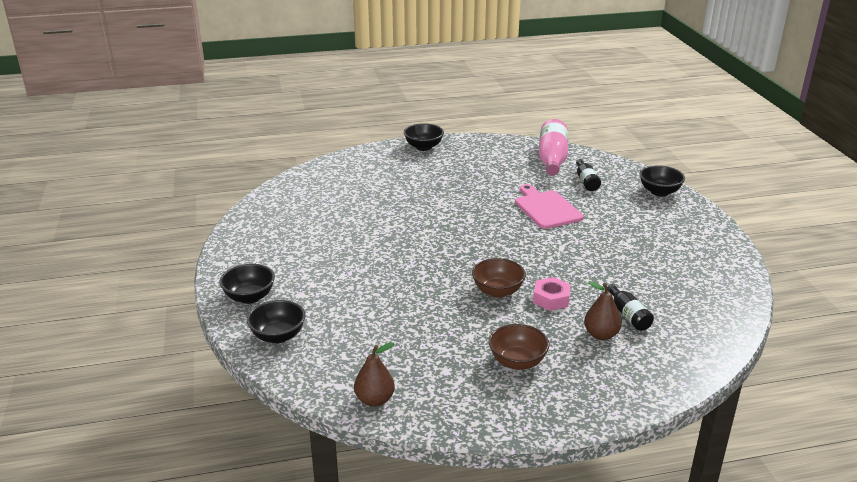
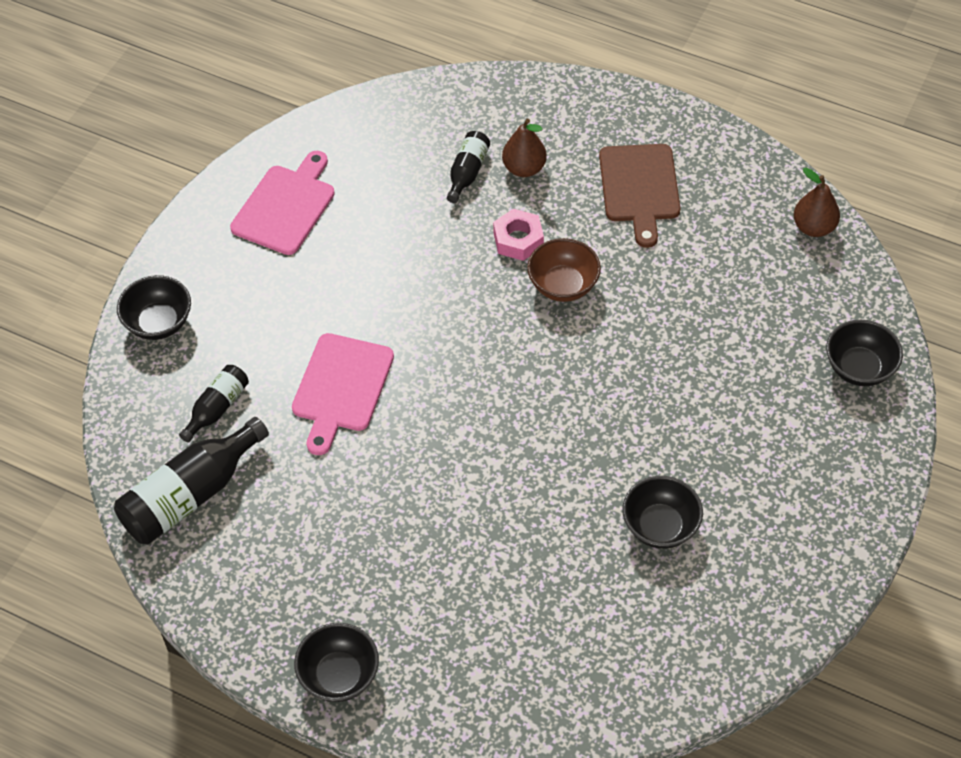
camera: 140 degrees left, 25 degrees up
(249, 297) = (857, 455): black bowl -> black bowl (660, 526)
(517, 362) = (639, 188): brown bowl -> brown cutting board
(552, 159) = (190, 495): pink bottle -> black bottle
(689, 253) = (286, 206): none -> pink cutting board

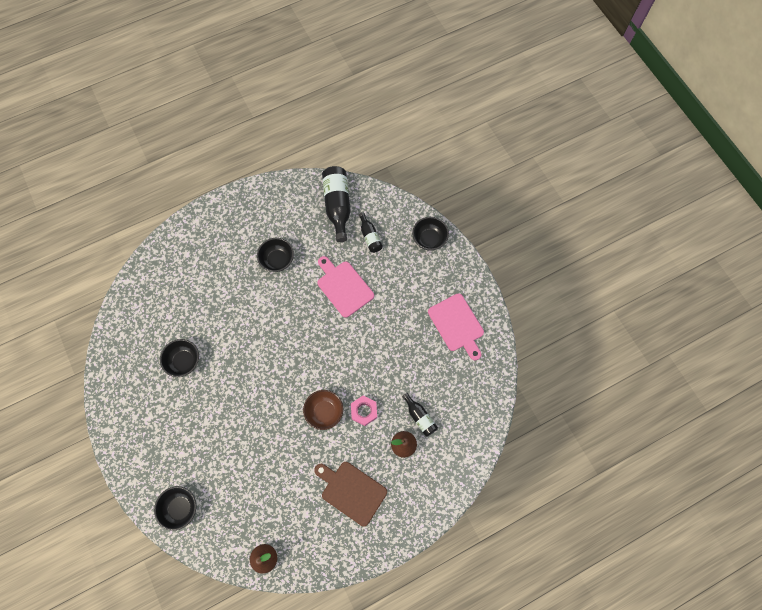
camera: 125 degrees right, 15 degrees up
(339, 675) = (225, 210): black bowl -> black bowl (277, 260)

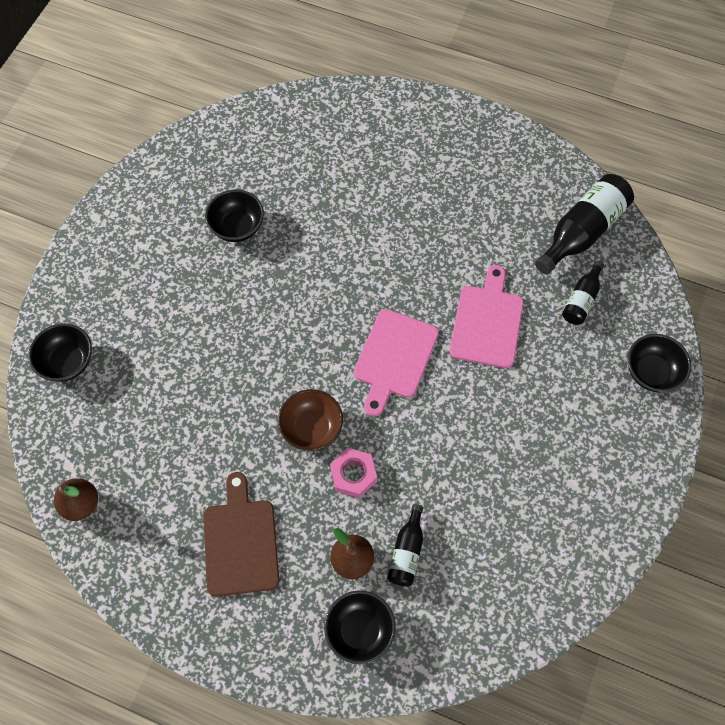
camera: 50 degrees right, 5 degrees down
(277, 260) = (447, 223): black bowl -> black bowl (359, 630)
(457, 325) = (572, 501): pink cutting board -> pink cutting board (394, 358)

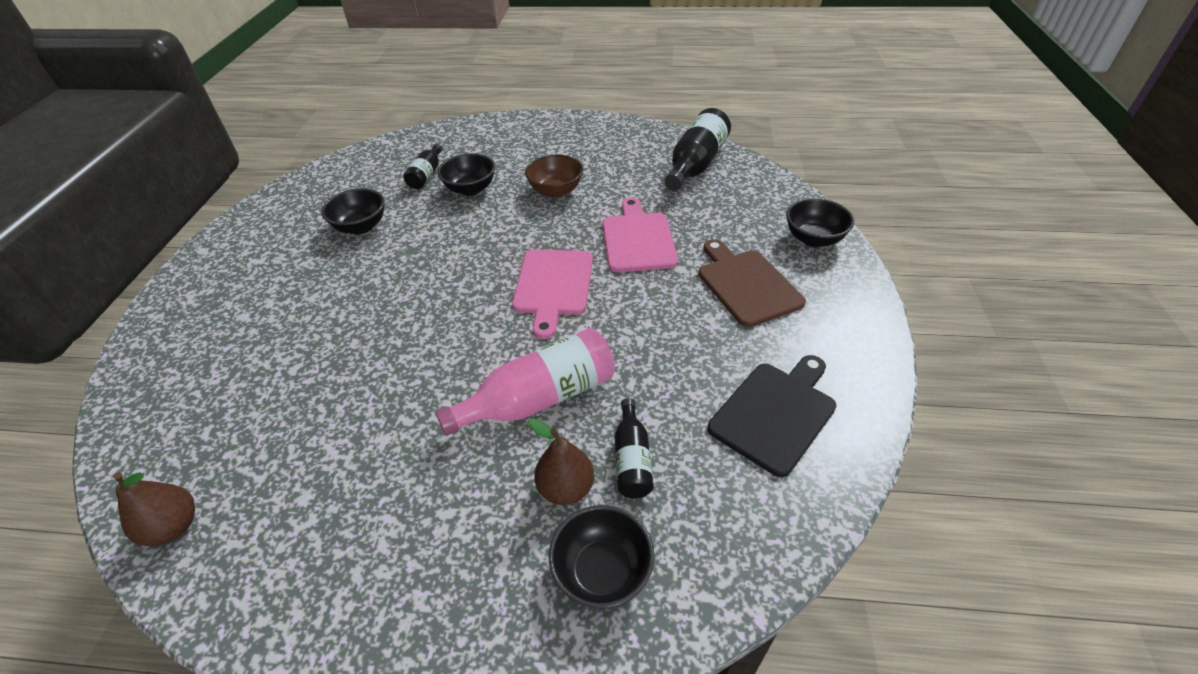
camera: 15 degrees left, 20 degrees down
(68, 362) = (163, 377): black bowl -> black bowl (470, 189)
(240, 542) = (410, 509): brown cutting board -> brown cutting board (746, 284)
(311, 428) = (477, 367): brown bowl -> brown bowl (556, 191)
(353, 475) = (540, 398): pink nut -> pink bottle
(530, 547) = (775, 413): none -> black cutting board
(581, 300) = (719, 205): black bottle -> black bottle (426, 175)

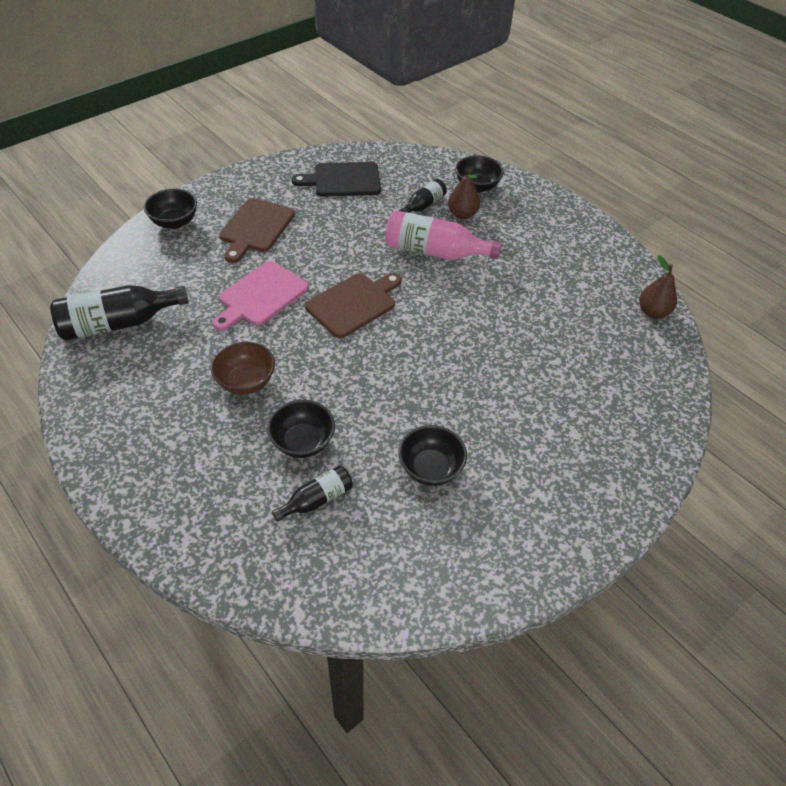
camera: 140 degrees left, 5 degrees up
(553, 286) = (354, 303): pink cutting board -> brown cutting board

